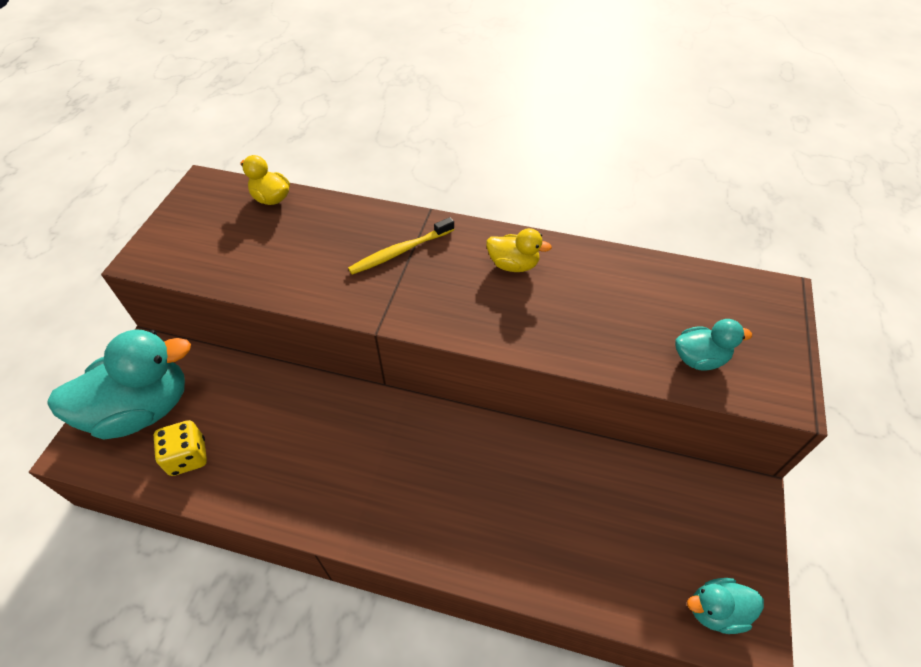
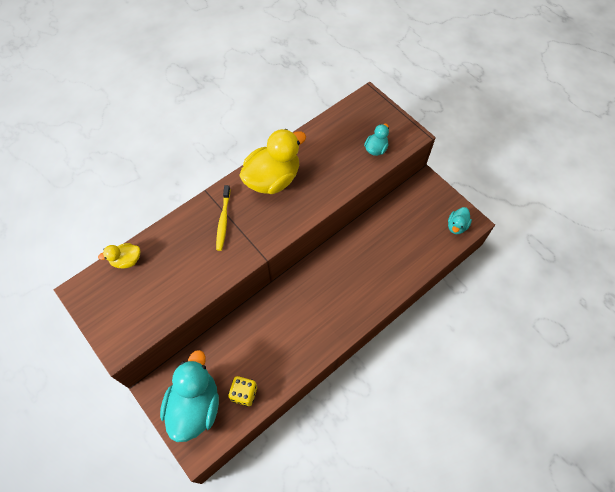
camera: 55 degrees left, 10 degrees up
(513, 265) = (273, 179): yellow duck -> yellow duck, size x2.08

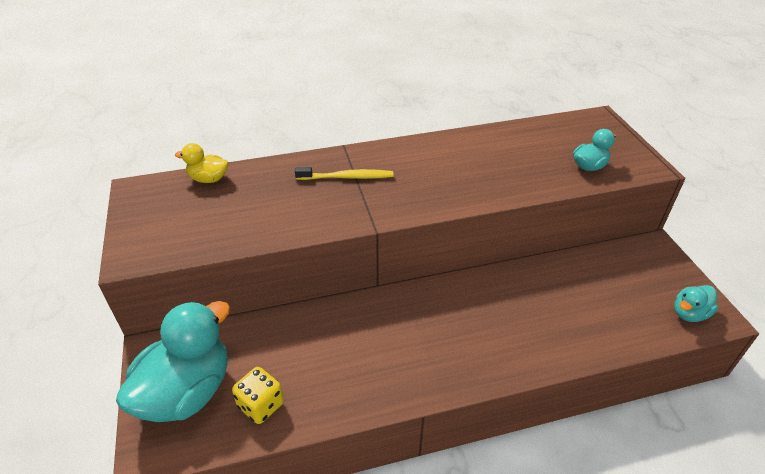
camera: 25 degrees right, 20 degrees down
(223, 220) = (346, 177): yellow toothbrush -> yellow toothbrush turned 120 degrees counterclockwise
(273, 179) = (433, 157): yellow duck -> none

